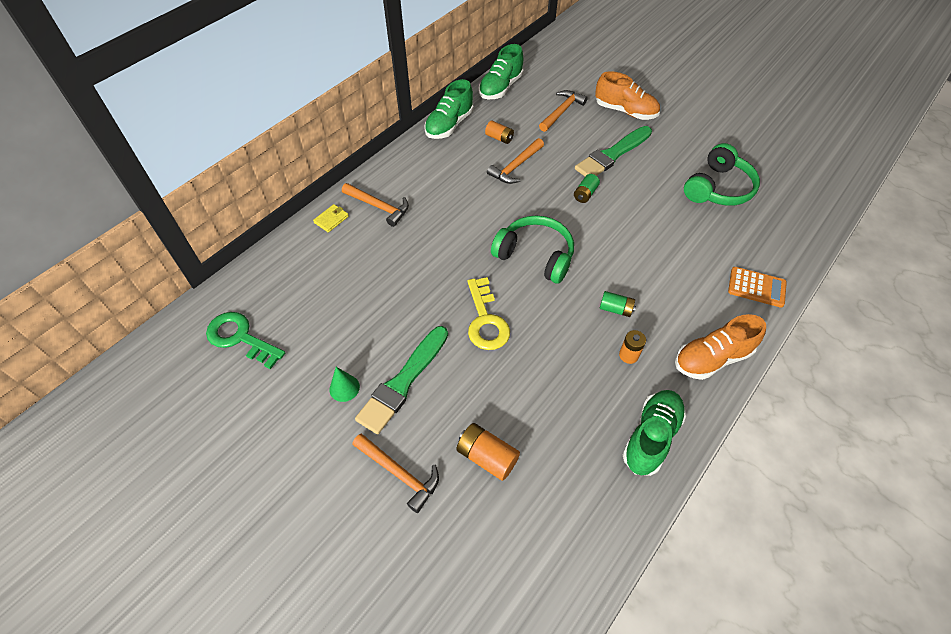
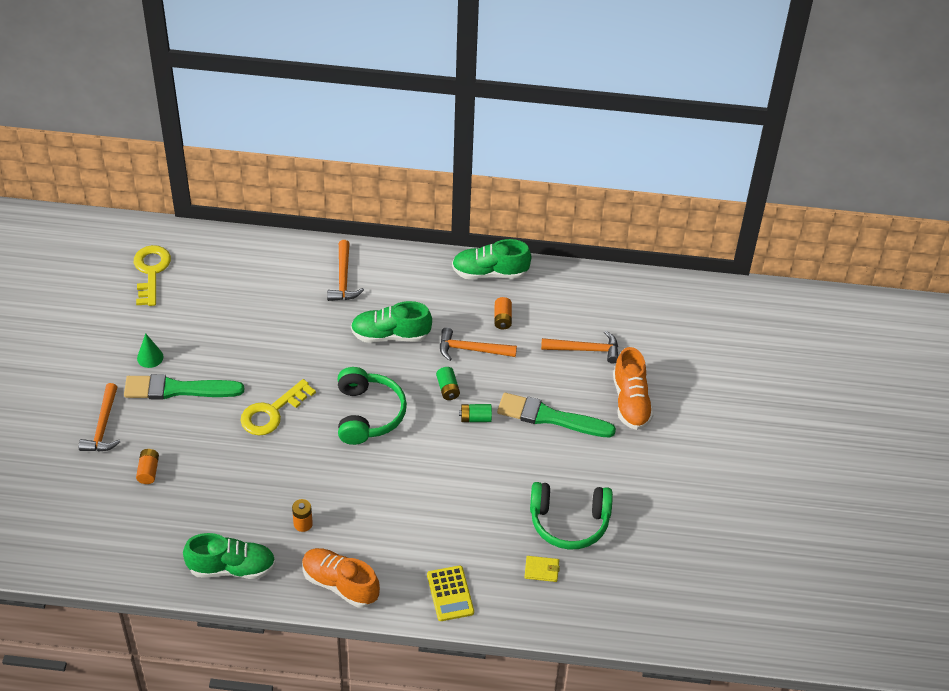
camera: 55 degrees right, 5 degrees down
(240, 337) = (151, 271): green key -> yellow key
(331, 219) = (305, 256): yellow wallet -> yellow wallet (541, 570)
(487, 457) = (148, 471): orange battery -> orange battery, size x0.66
(500, 88) = (581, 284): green shoe -> green shoe (390, 335)
(615, 309) = (347, 496): green battery -> green battery (448, 389)
(756, 287) = (450, 594): orange calculator -> yellow calculator

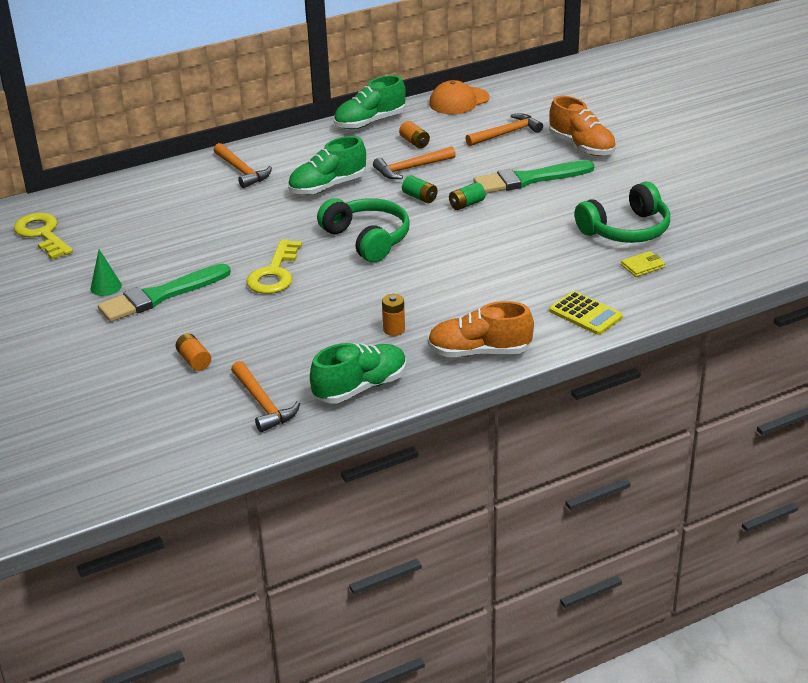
camera: 30 degrees left, 15 degrees down
(103, 426) = (109, 351): orange hammer -> orange hammer (263, 404)
(585, 285) = (459, 101): none -> orange cap

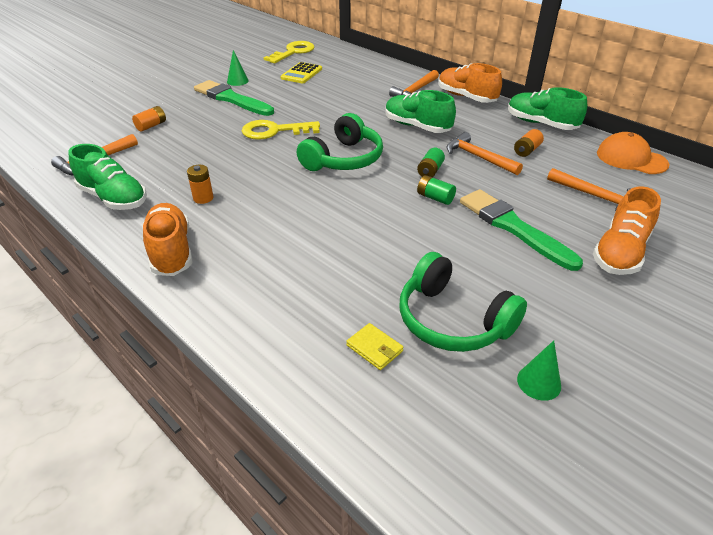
camera: 70 degrees right, 5 degrees up
(282, 145) = (466, 97): none -> orange shoe
(585, 314) = (253, 314): yellow calculator -> yellow calculator (301, 73)
(694, 212) = (539, 382): none -> green cone

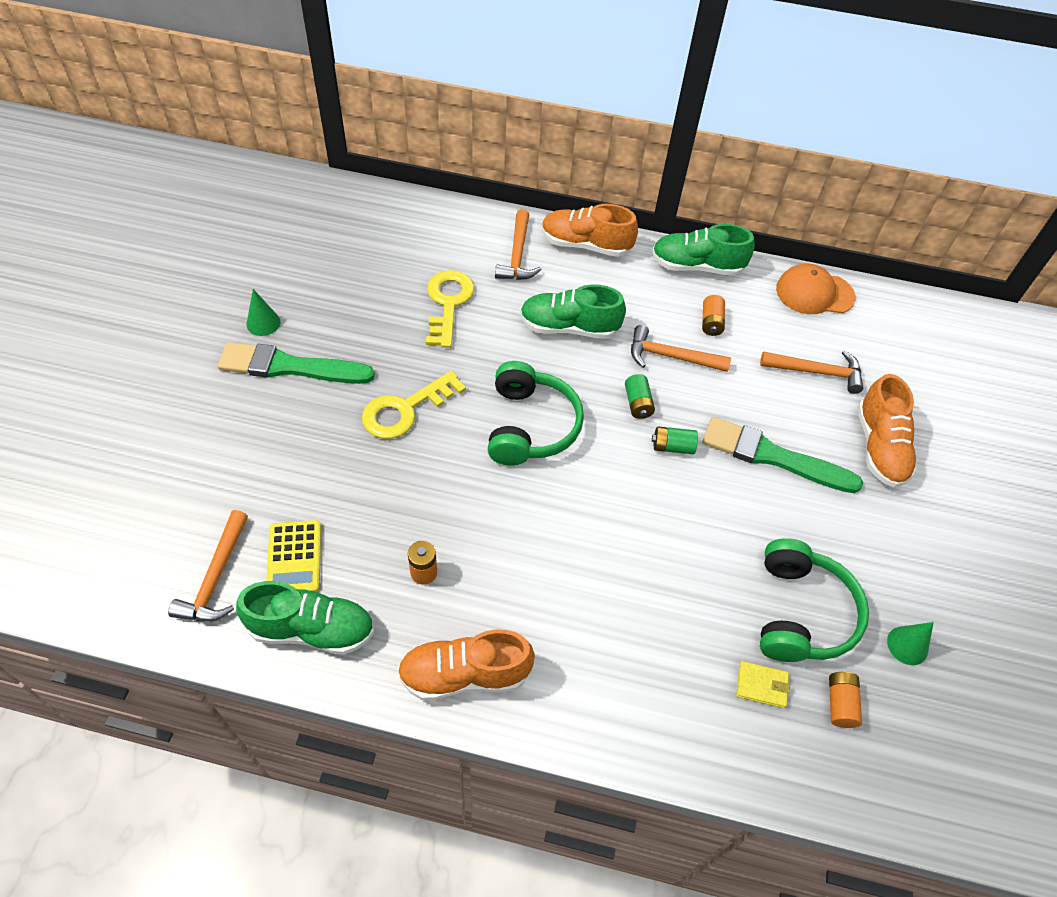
camera: 35 degrees left, 15 degrees up
(151, 126) = (227, 472): orange battery -> orange battery (840, 703)
(171, 251) = (465, 674): orange shoe -> orange shoe turned 45 degrees counterclockwise
(293, 52) = (287, 223): yellow key -> yellow key (448, 303)
(301, 73) = (341, 271): yellow calculator -> yellow calculator (294, 558)
(453, 320) = (801, 612): green headphones -> green headphones turned 90 degrees counterclockwise

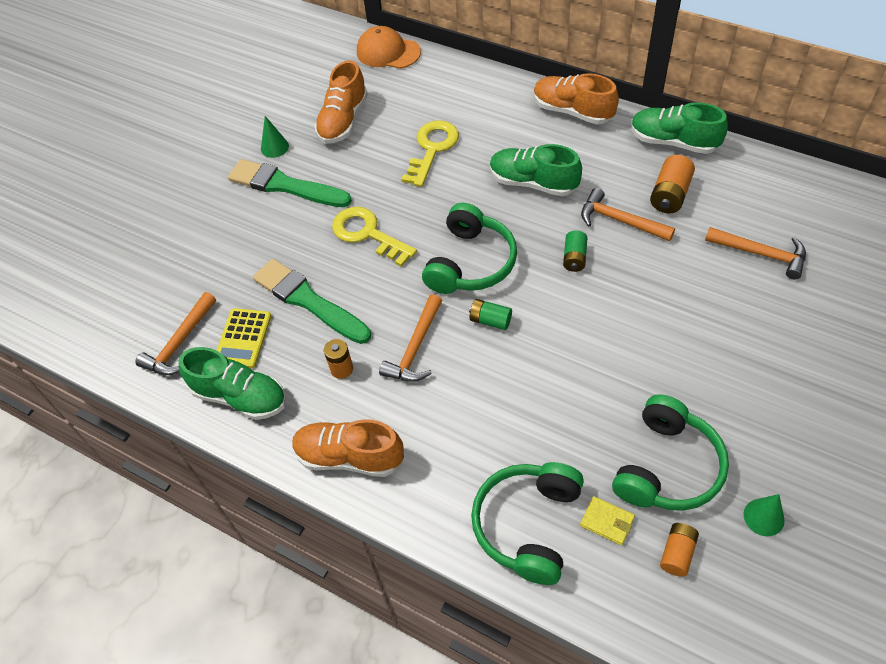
camera: 25 degrees right, 0 degrees up
(405, 410) = (367, 234): yellow key -> yellow key turned 60 degrees clockwise
(517, 255) = (507, 114): orange hammer -> orange hammer (415, 348)
(672, 447) = (594, 300): green battery -> green battery (490, 320)
(684, 708) = (528, 525): none -> green headphones
(711, 322) = (670, 195): orange battery -> orange battery, size x1.51
(773, 456) = (689, 324): green brush -> green brush (308, 301)
(814, 293) = (785, 180): orange cap -> orange cap (388, 52)
(879, 447) = (801, 332): orange shoe -> orange shoe (343, 120)

